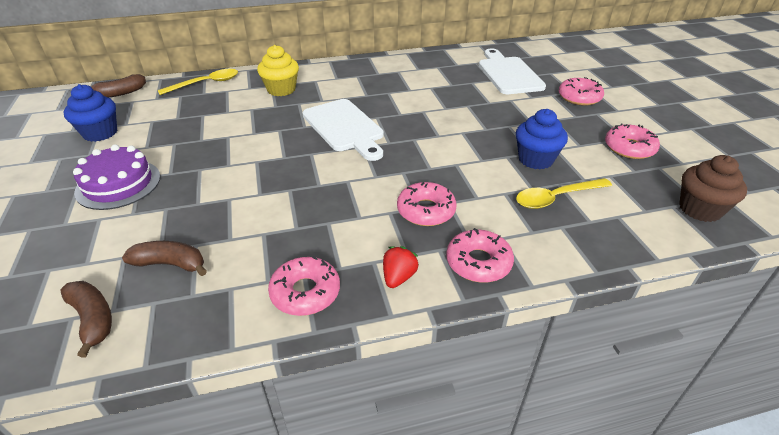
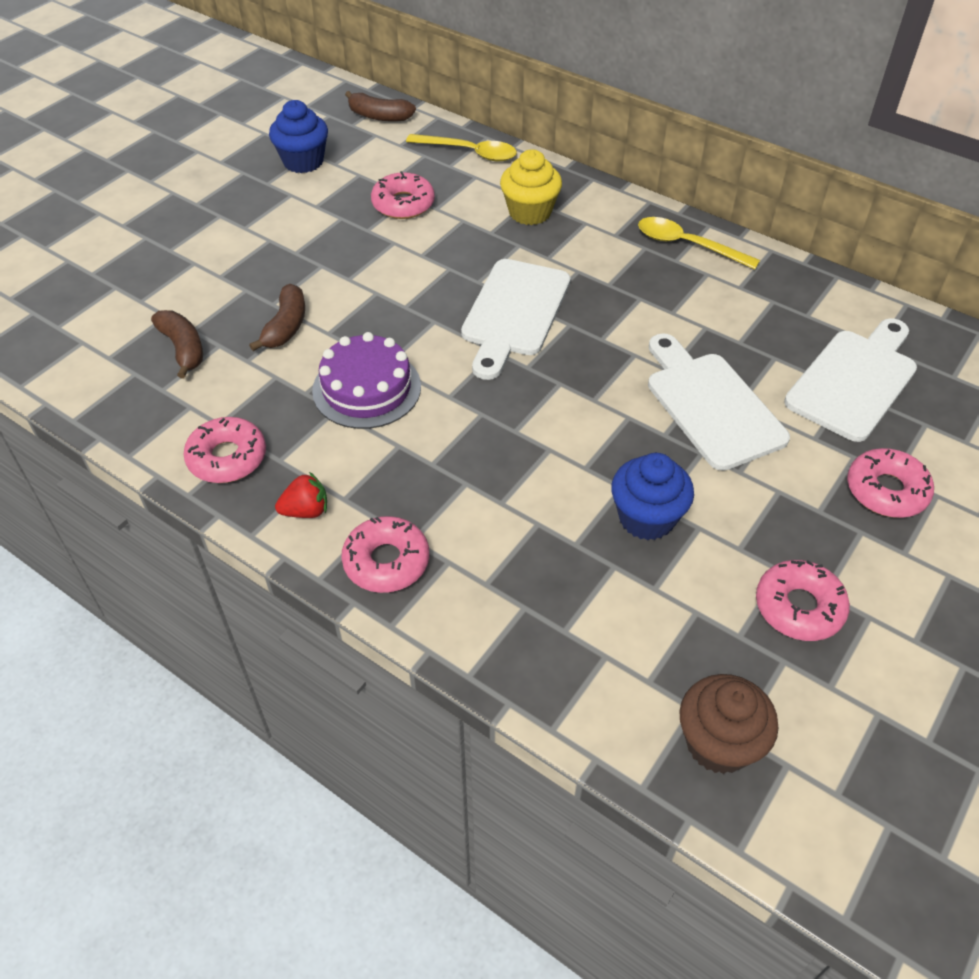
camera: 50 degrees right, 10 degrees up
(93, 319) = (90, 354): brown banana -> brown banana (286, 326)
(118, 184) = (246, 235): purple cake -> purple cake (366, 388)
(426, 211) = (431, 472): pink donut -> pink donut (403, 204)
(482, 109) = (711, 405): none -> white cutting board
(556, 198) = (580, 576): yellow spoon -> yellow spoon (687, 245)

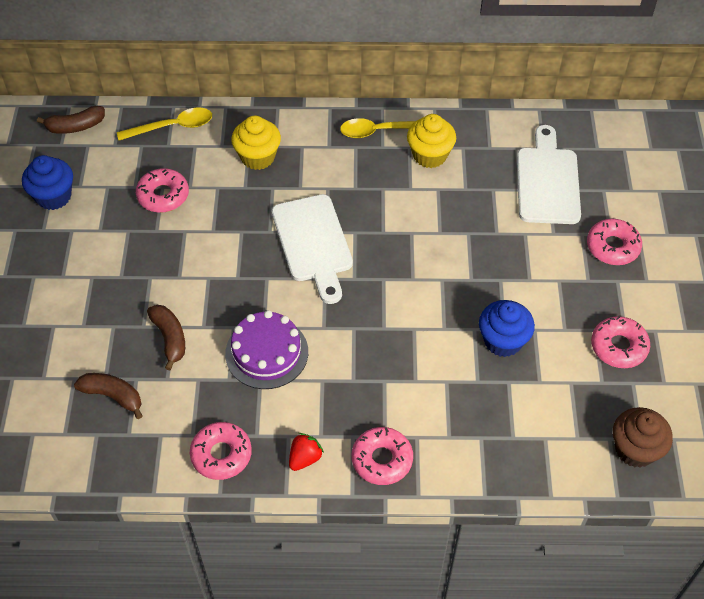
camera: 35 degrees left, 5 degrees up
(711, 405) = (482, 244): white cutting board -> none
(725, 291) = (429, 155): none -> yellow cupcake

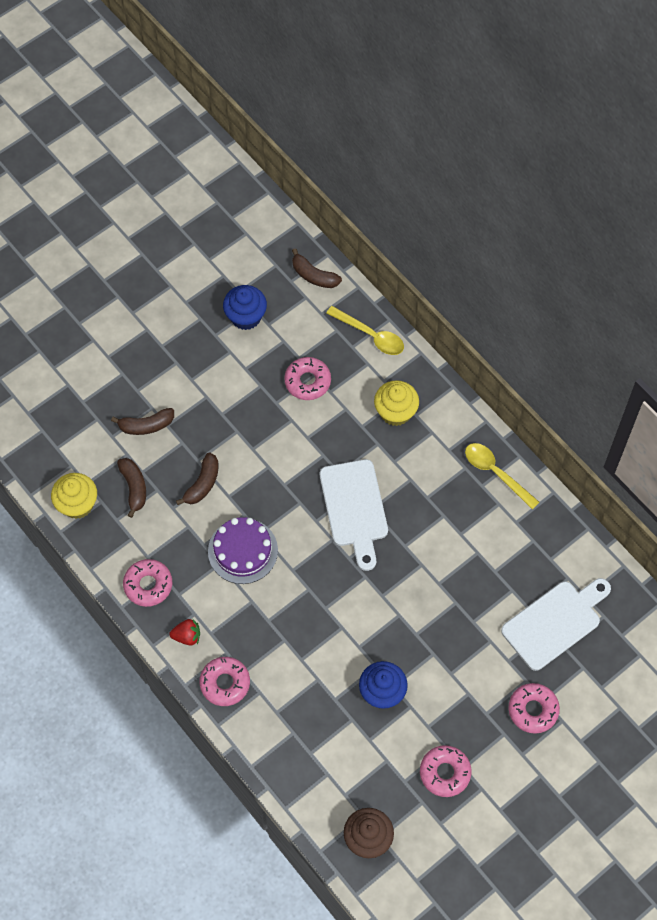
camera: 50 degrees right, 10 degrees up
(65, 342) = (146, 425): none -> brown banana
(313, 243) = (354, 508): white cutting board -> white cutting board turned 45 degrees counterclockwise
(429, 155) = (504, 523): yellow cupcake -> yellow cupcake (77, 504)

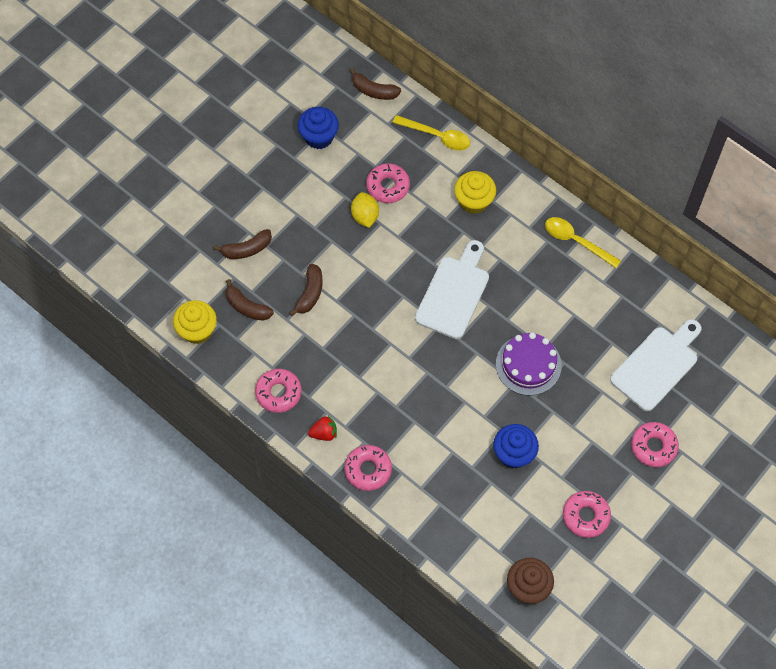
camera: 10 degrees left, 0 degrees up
(134, 487) = (247, 307): brown banana -> brown banana turned 150 degrees clockwise
(243, 551) = (359, 348): purple cake -> purple cake (528, 365)
(277, 410) = (365, 216): none -> yellow lemon
(354, 508) = (454, 293): white cutting board -> white cutting board turned 135 degrees counterclockwise

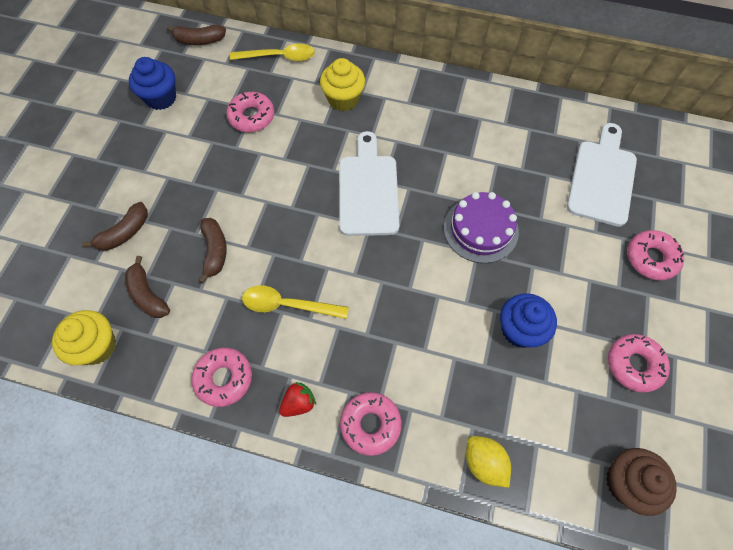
camera: 25 degrees left, 0 degrees up
(247, 307) = (148, 295): brown banana -> brown banana turned 45 degrees clockwise
(365, 216) = (240, 152): yellow lemon -> yellow lemon (484, 462)
(576, 241) = (459, 98): yellow spoon -> yellow spoon (288, 305)

